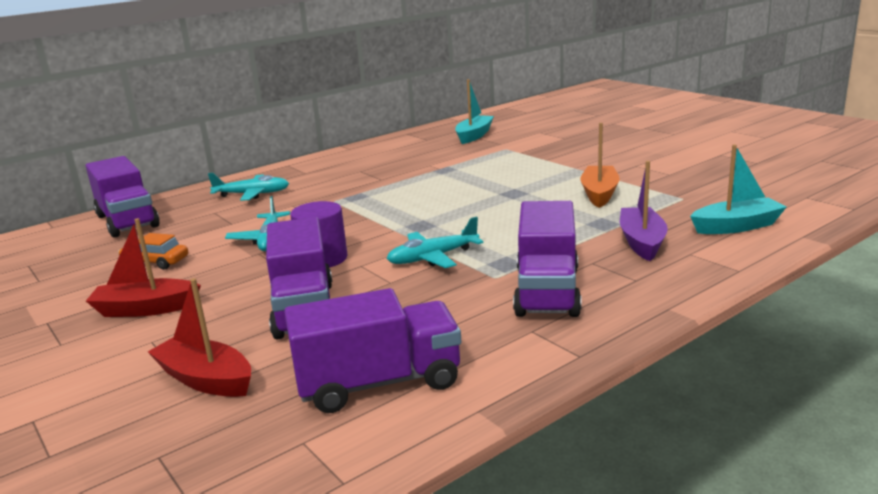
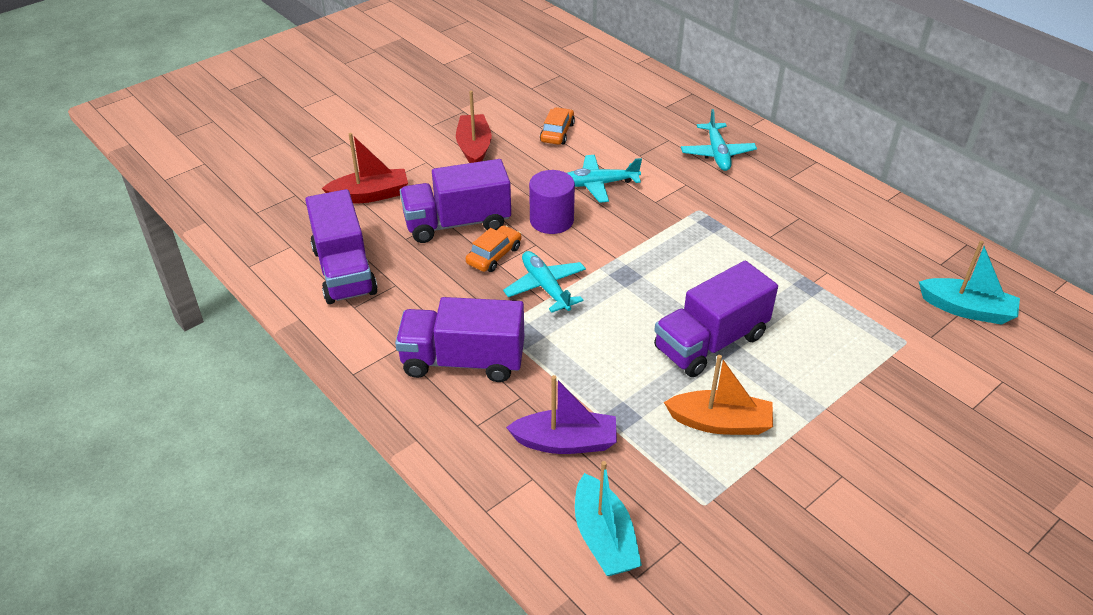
camera: 85 degrees right, 20 degrees up
(127, 221) = (647, 97): purple truck -> purple truck (710, 342)
(206, 379) = (370, 195): red boat -> red boat turned 45 degrees clockwise
(374, 285) = (494, 255): none -> orange car

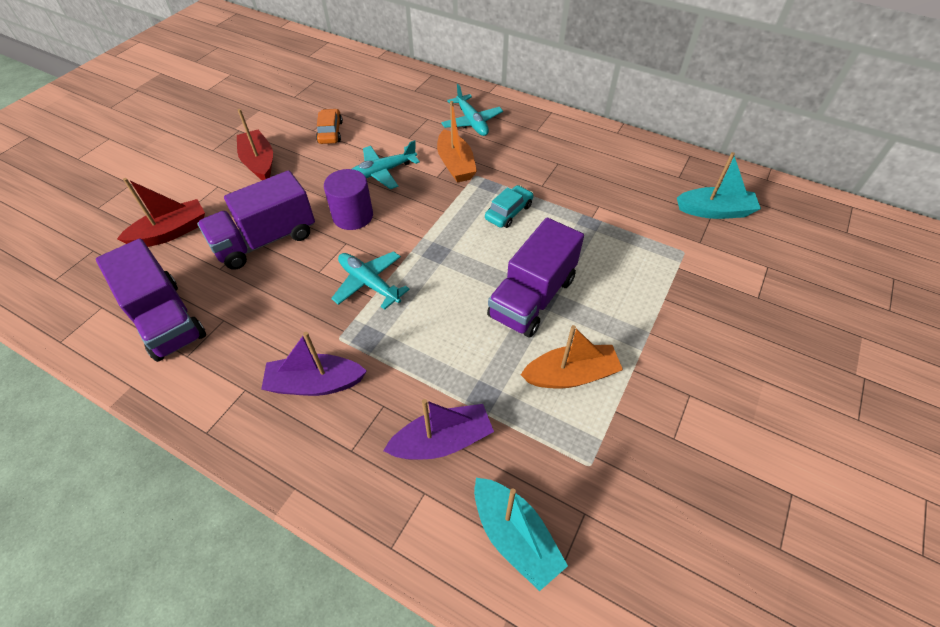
camera: 20 degrees left, 10 degrees up
(463, 361) = (315, 383): purple truck -> purple boat
(494, 255) = (311, 264): orange car -> none
(681, 194) = (455, 165): none -> orange boat
(720, 255) = (509, 212): none -> turquoise car

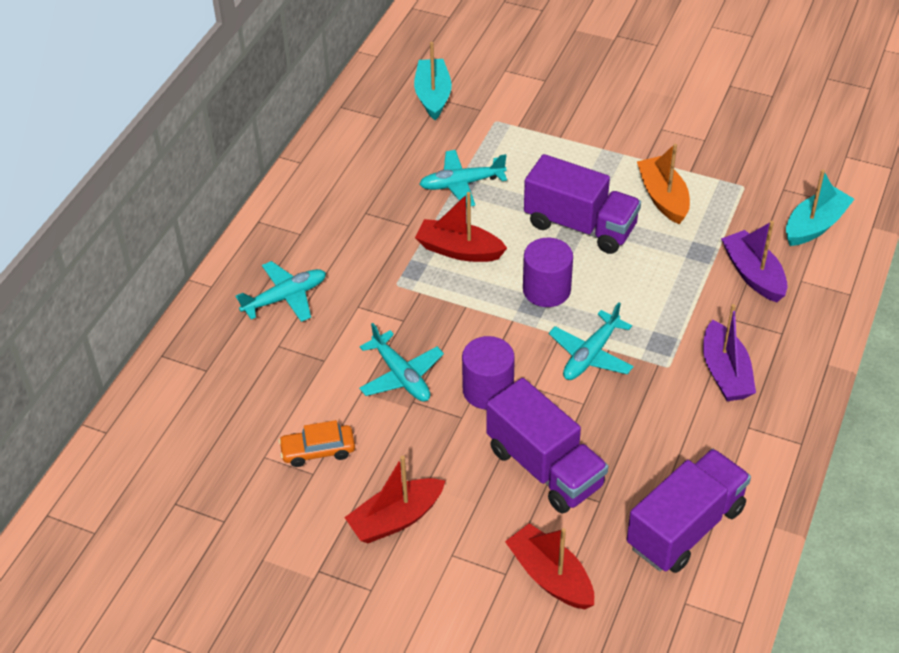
camera: 95 degrees left, 5 degrees down
(452, 263) = (546, 290): none -> purple cylinder
(455, 165) = (378, 305): orange boat -> none
(509, 212) = (459, 250): turquoise car -> red boat
(592, 220) = (461, 184): none -> turquoise plane

